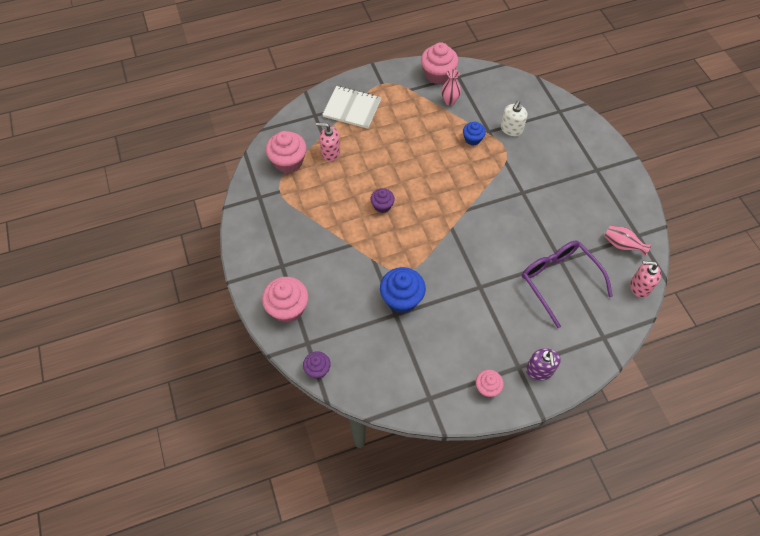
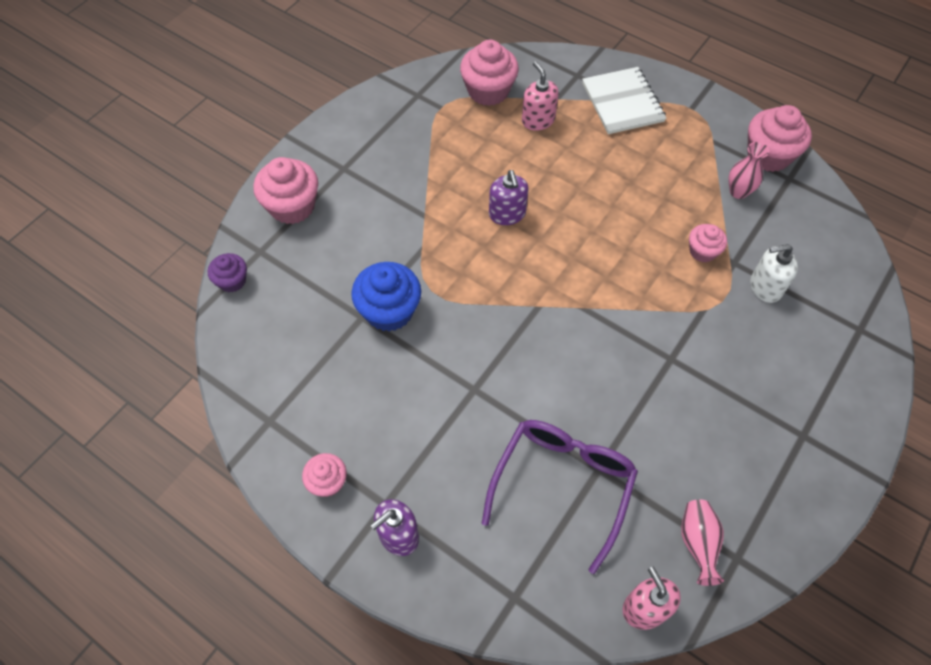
camera: 55 degrees right, 0 degrees up
(382, 206) = (507, 214): purple cupcake -> purple soap dispenser
(472, 139) = (702, 251): blue cupcake -> pink cupcake

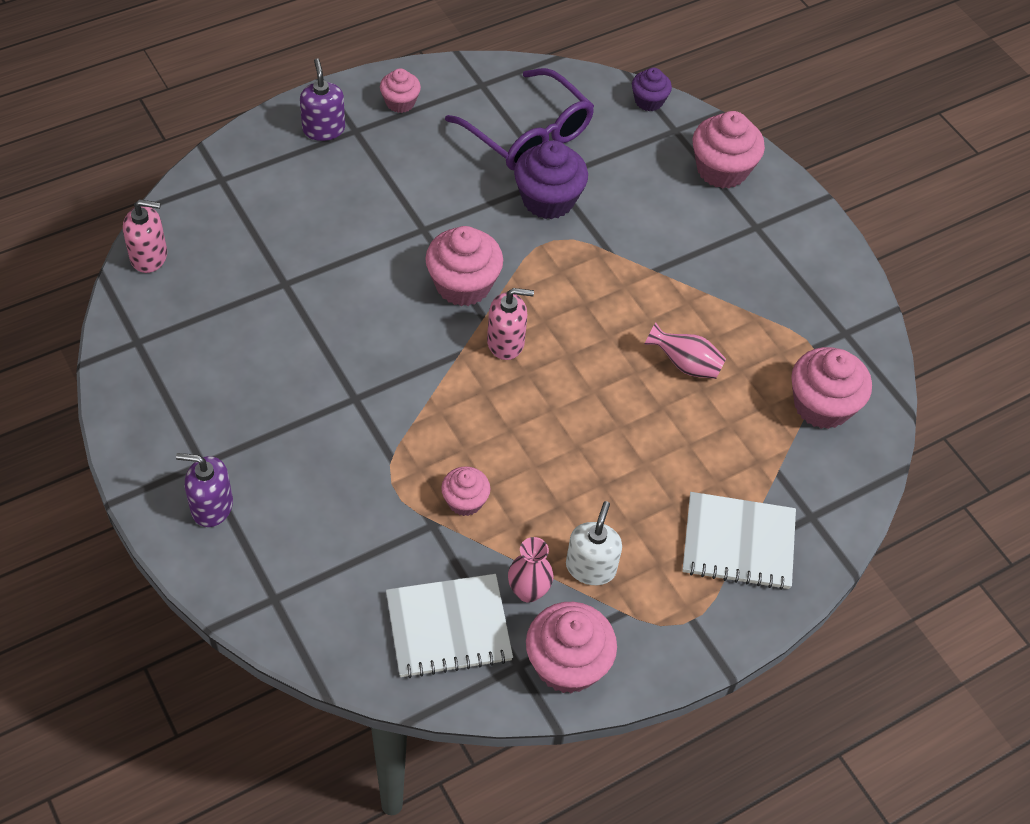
camera: 110 degrees right, 5 degrees down
(389, 311) = (548, 199): blue cupcake -> purple cupcake
(507, 214) = (617, 342): purple soap dispenser -> purple soap dispenser (211, 506)
(516, 333) = (463, 285): none -> pink cupcake
(538, 120) = (748, 435): pink soap dispenser -> pink soap dispenser (506, 342)
(562, 486) = (288, 250): purple glasses -> purple glasses (527, 133)
(697, 543) = (170, 320): pink vase -> pink vase (685, 364)
(765, 287) = (383, 536): white soap dispenser -> white soap dispenser (590, 567)
(796, 222) = (448, 627): none -> white notebook

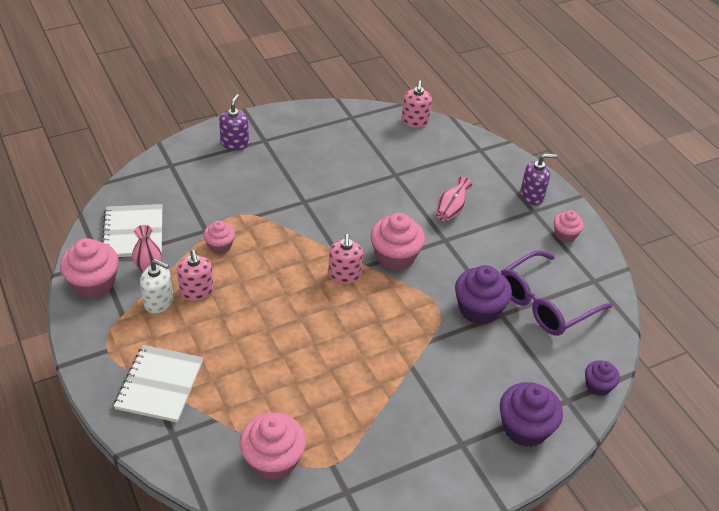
camera: 95 degrees right, 10 degrees down
(563, 520) = (196, 291): none -> pink soap dispenser
(685, 364) = (319, 374): pink vase -> pink vase (451, 210)
(722, 169) = (525, 428): pink cupcake -> purple cupcake

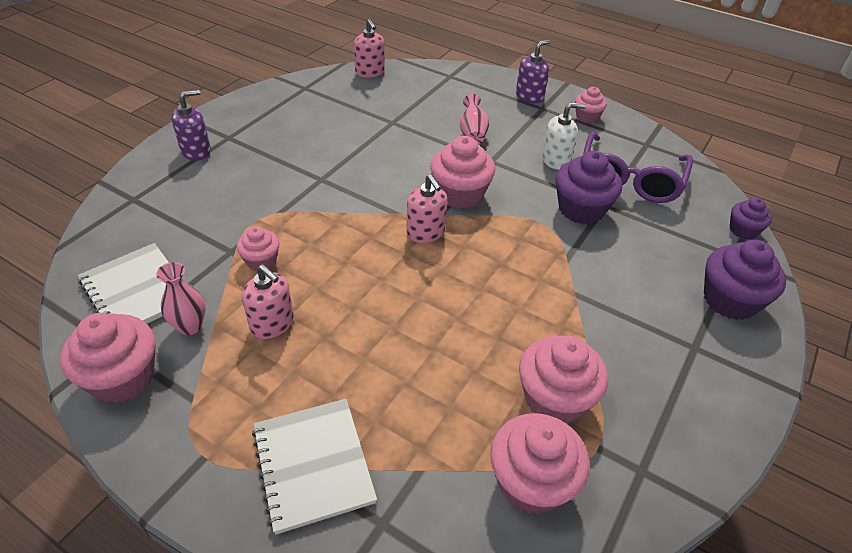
camera: 30 degrees left, 0 degrees up
(158, 302) = (232, 358): white soap dispenser -> white soap dispenser (556, 160)
(234, 143) = (196, 151): purple soap dispenser -> purple soap dispenser turned 75 degrees clockwise
(331, 424) = (554, 398): none -> pink cupcake

